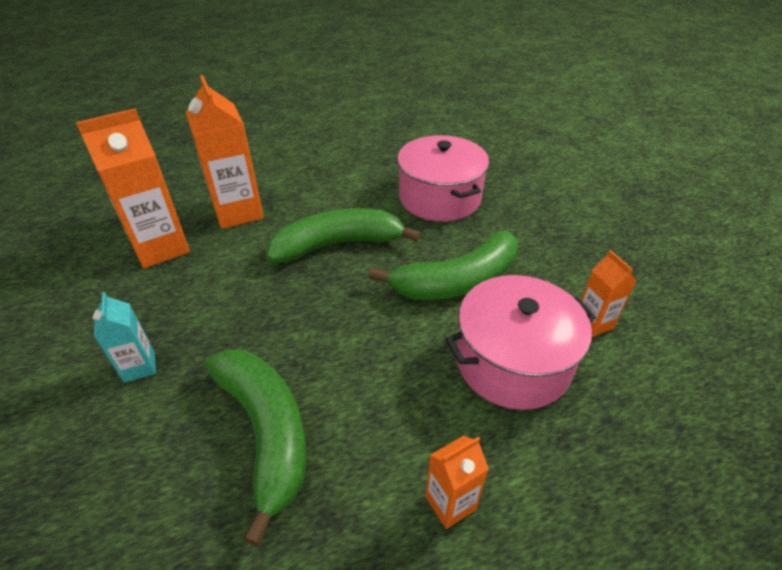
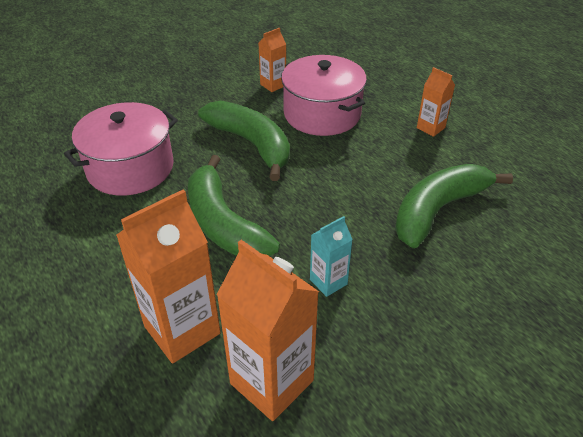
camera: 105 degrees left, 0 degrees up
(139, 367) = (432, 311): turquoise carton -> turquoise carton (328, 282)

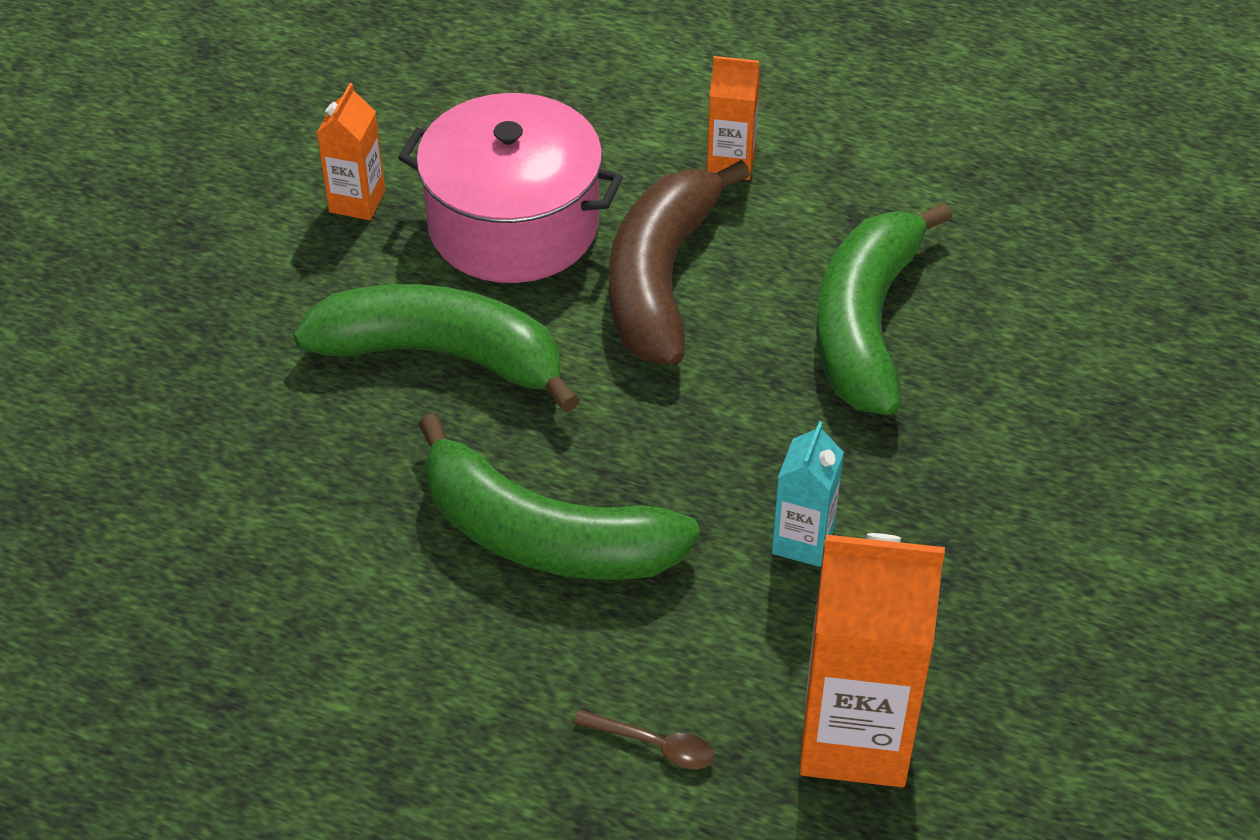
camera: 35 degrees left, 5 degrees up
(130, 168) = (259, 523): pink pot -> none
(182, 330) = (654, 745): orange carton -> brown spoon
(362, 155) = (661, 279): none -> brown banana

